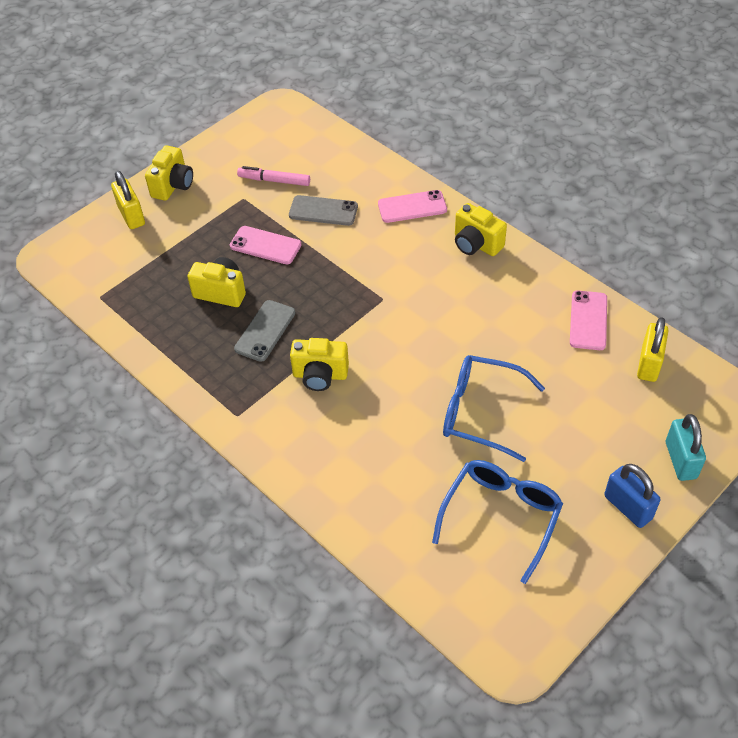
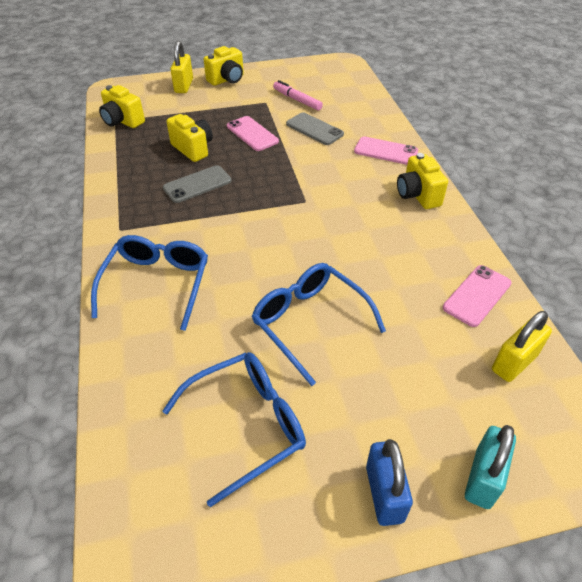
camera: 30 degrees right, 5 degrees down
(320, 375) = (206, 231): yellow camera -> yellow camera (122, 121)
(325, 448) = (157, 284): none -> blue glasses

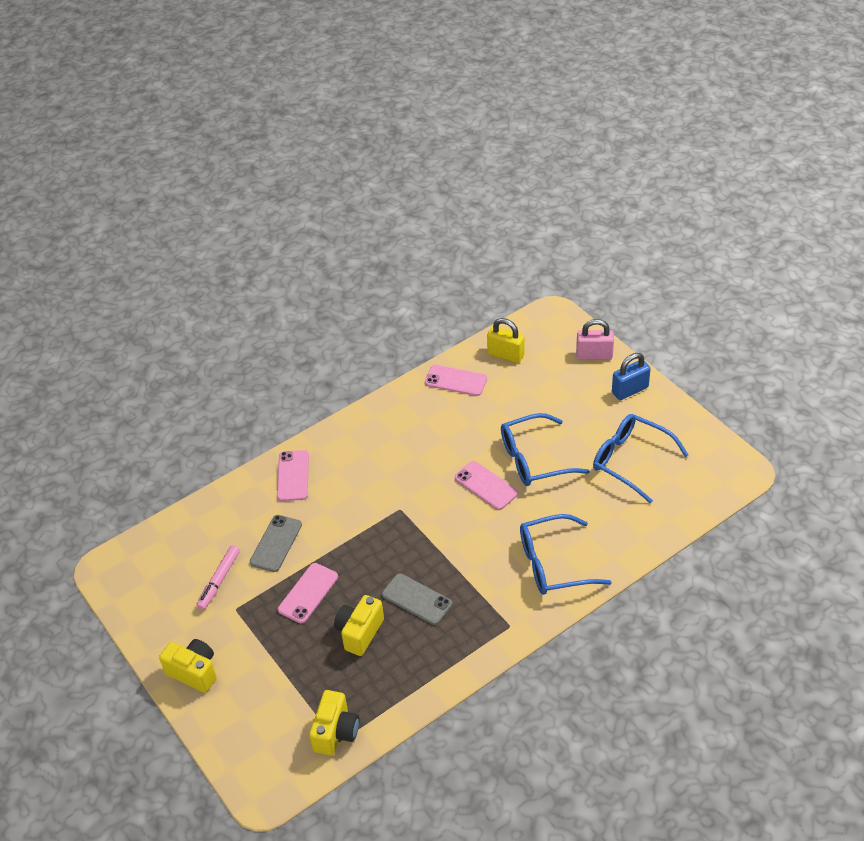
camera: 110 degrees left, 0 degrees up
(184, 86) = (227, 712): yellow padlock -> none
(295, 268) = (486, 486): none -> pink phone
(310, 322) = (534, 459): blue glasses -> blue glasses turned 45 degrees clockwise
(417, 195) = (353, 437): yellow camera -> none
(483, 478) = (594, 355): turquoise padlock -> pink padlock

